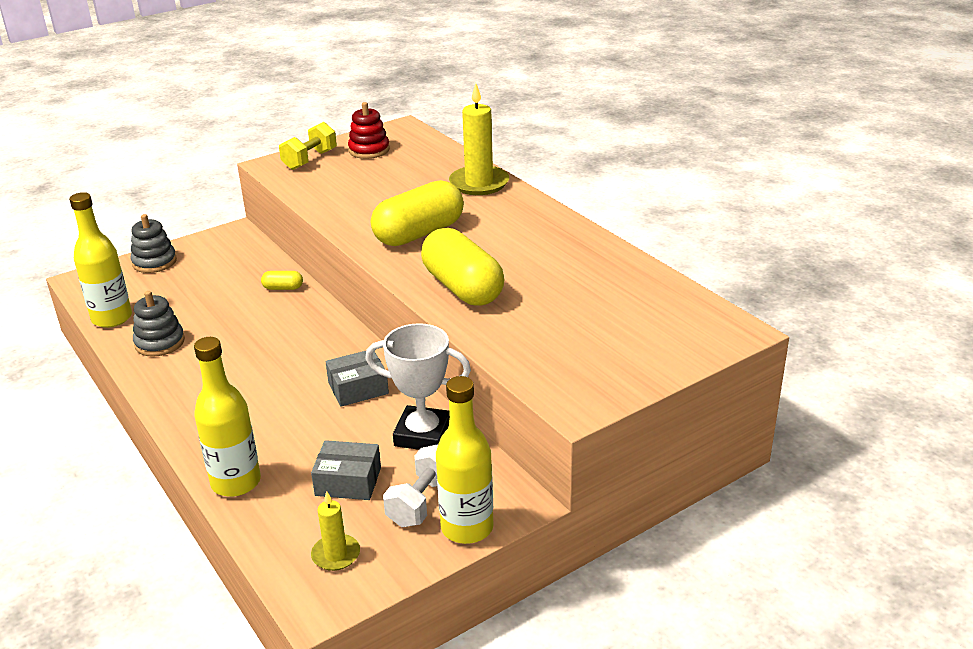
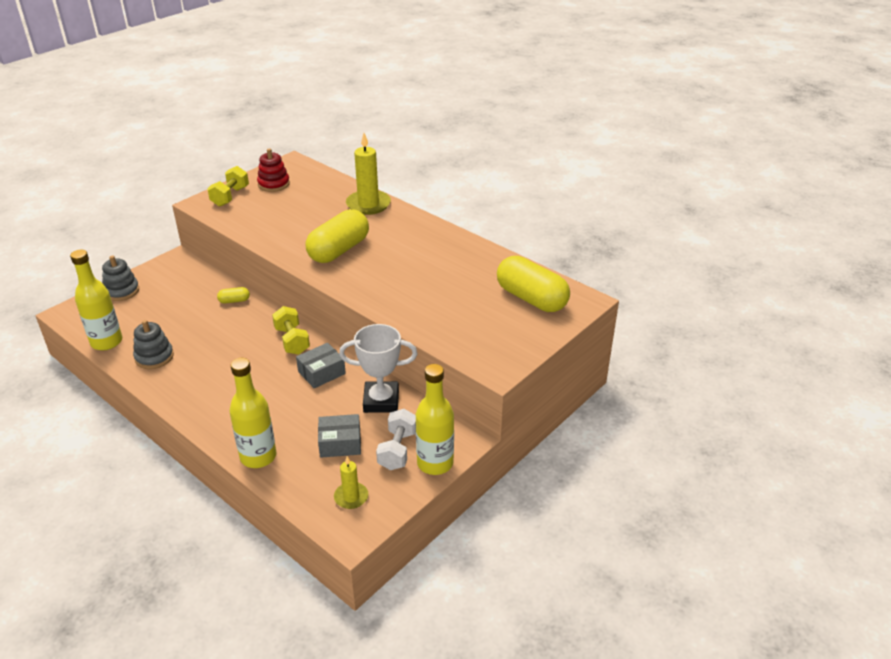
camera: 15 degrees left, 5 degrees up
(336, 344) = (292, 341): none -> yellow dumbbell
(462, 288) = (387, 290): yellow capsule -> yellow capsule (531, 298)

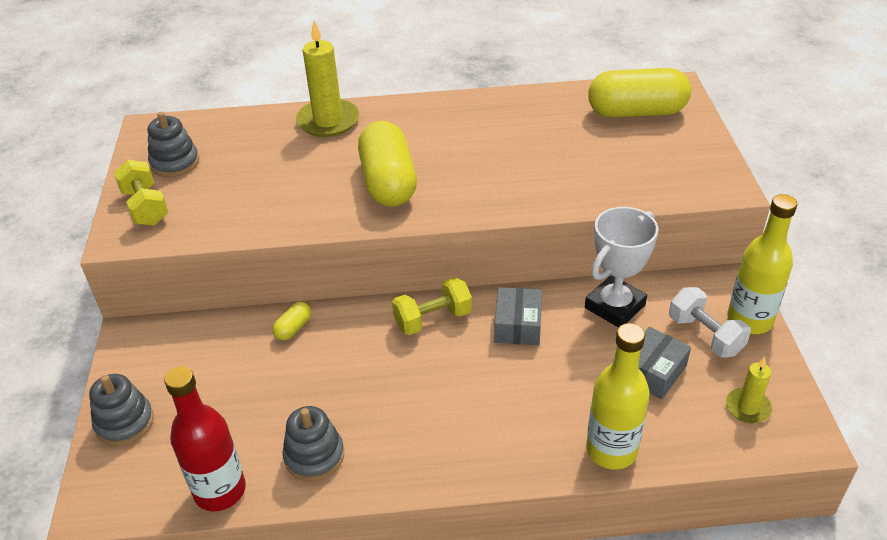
camera: 45 degrees left, 5 degrees up
(106, 342) = (220, 491): yellow bottle -> red bottle
(273, 184) = (175, 163): red stacking toy -> grey stacking toy
(292, 341) = (433, 319): yellow dumbbell -> yellow dumbbell turned 45 degrees counterclockwise

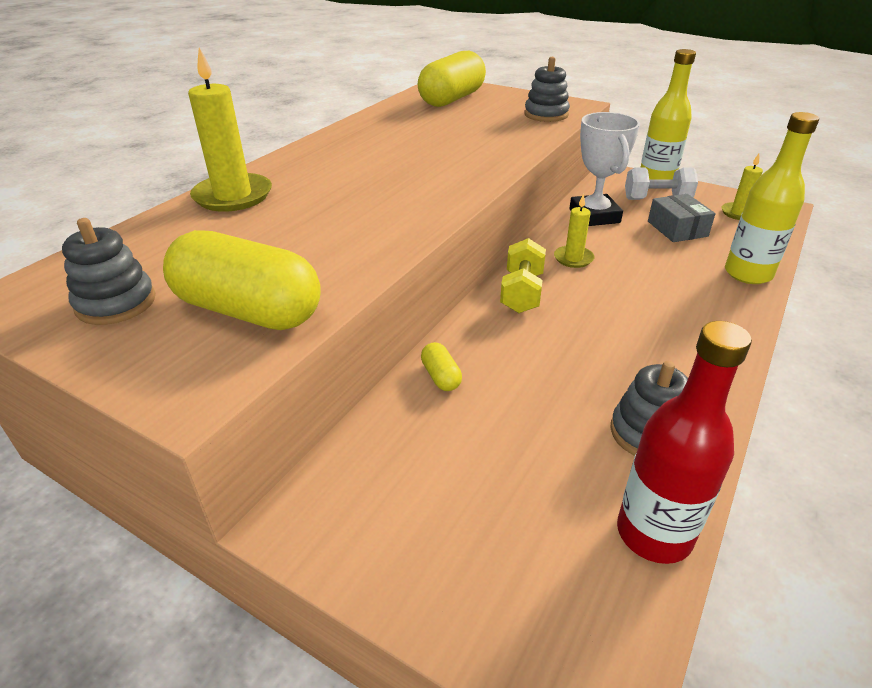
camera: 55 degrees left, 5 degrees down
(124, 422) = (456, 593): grey stacking toy -> grey stacking toy (546, 114)
(145, 207) = (163, 353): yellow dumbbell -> none
(388, 182) = (382, 199): yellow capsule -> yellow capsule (248, 311)
(518, 325) = (573, 258): grey box -> yellow candle

